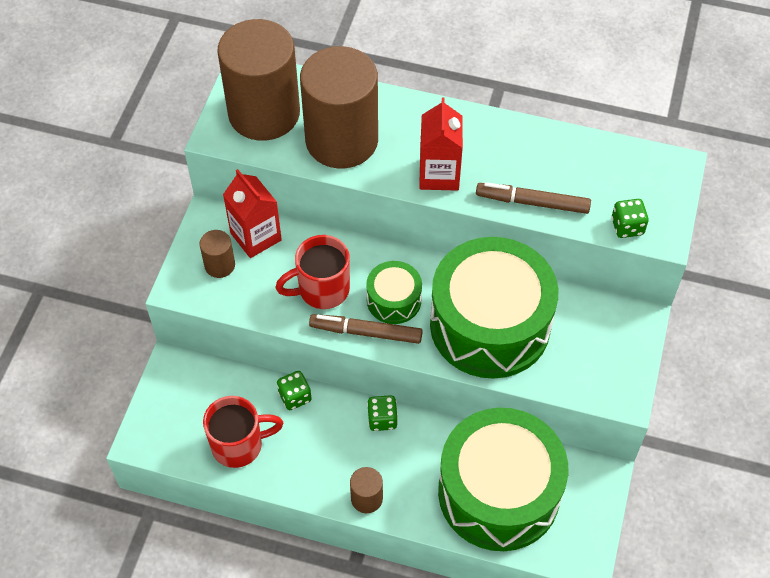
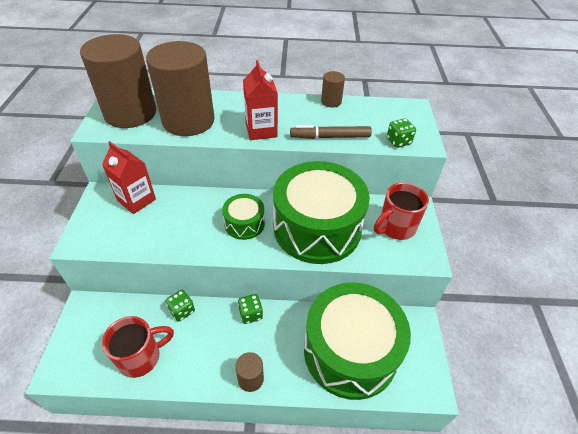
camera: 15 degrees left, 10 degrees down
(220, 265) = (110, 222): brown cylinder -> brown cylinder (331, 102)
(322, 290) = (190, 226): red mug -> red mug (395, 227)
(366, 332) = (228, 248): brown marker -> none

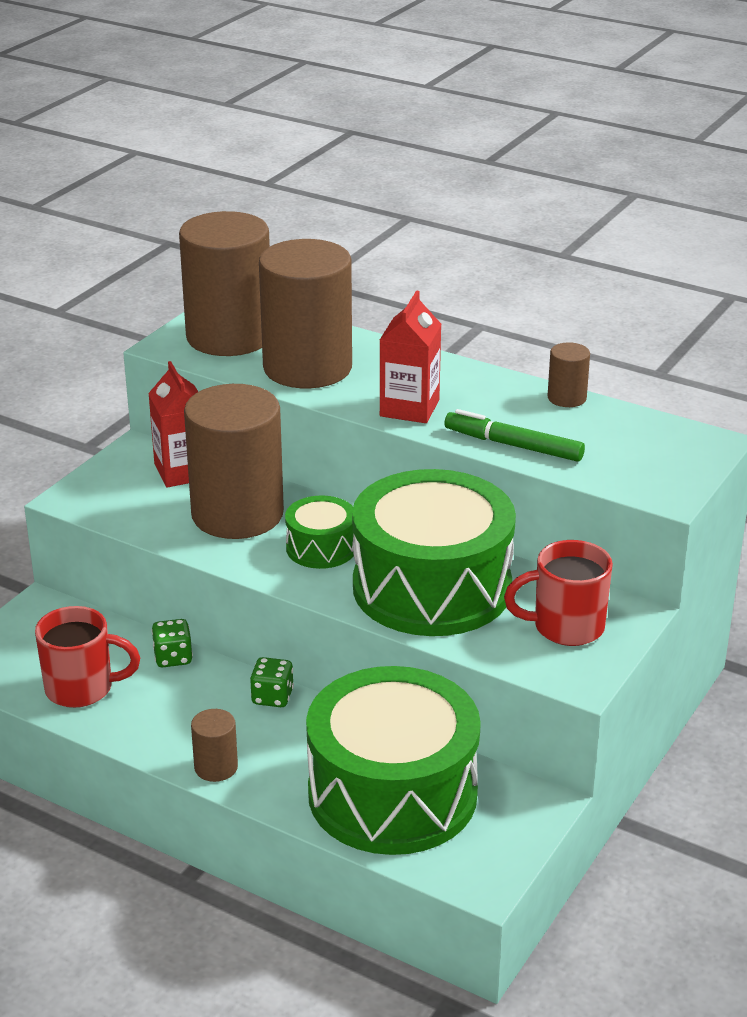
camera: 30 degrees right, 15 degrees down
(185, 218) = (237, 514): none -> brown cylinder
(330, 137) = (513, 445): brown marker -> green marker
(398, 141) = (625, 481): green dice -> none

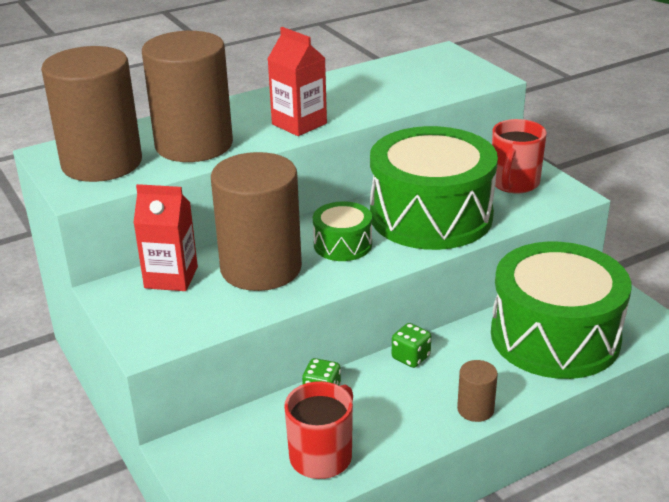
camera: 60 degrees left, 0 degrees up
(513, 445) = (387, 104): green marker -> none
(566, 398) = (346, 74): brown cylinder -> none

